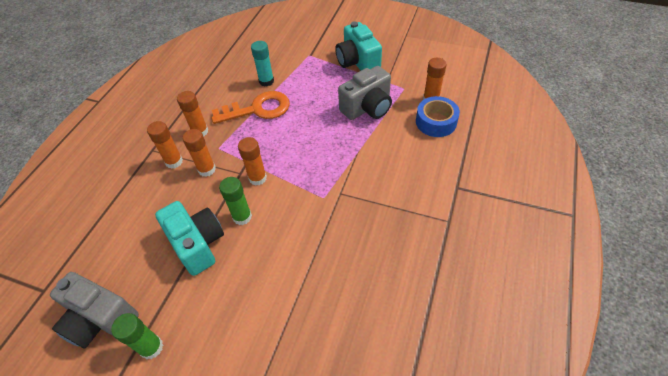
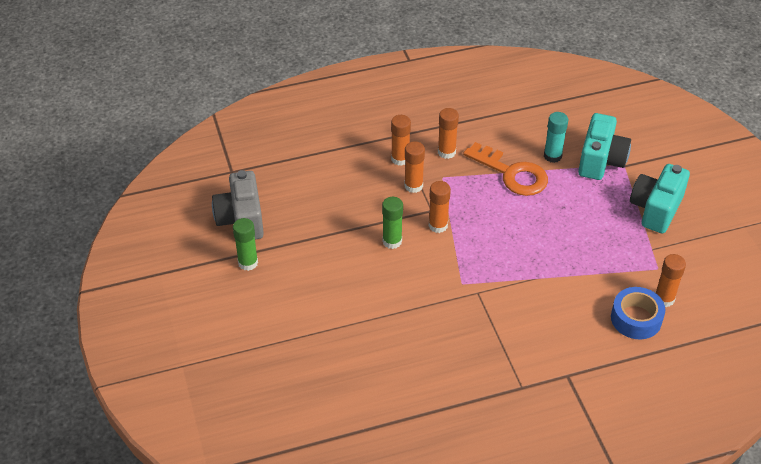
camera: 50 degrees right, 5 degrees down
(198, 244) = (343, 230): turquoise camera -> turquoise camera (601, 161)
(367, 108) = (599, 254): grey camera -> none

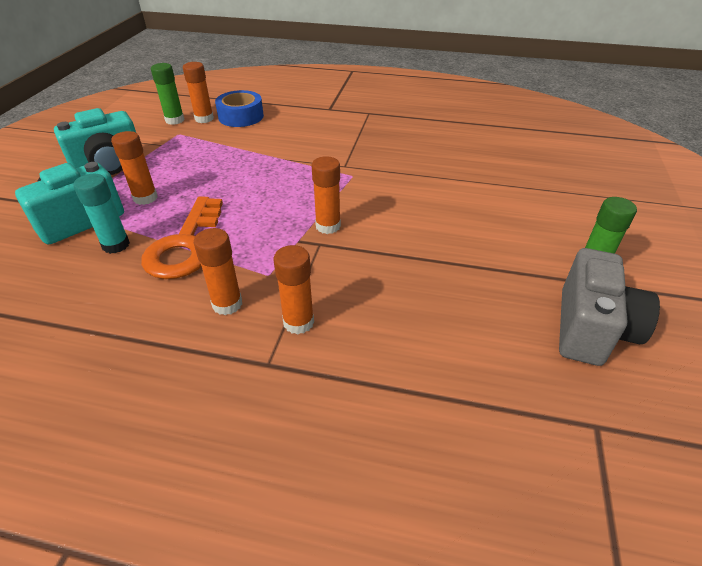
camera: 150 degrees left, 5 degrees down
(392, 241) = (393, 230): green glue stick -> green glue stick (175, 120)
(413, 186) = (314, 278): orange glue stick -> orange glue stick (145, 198)
(512, 173) = (185, 245): orange key -> orange key turned 150 degrees counterclockwise

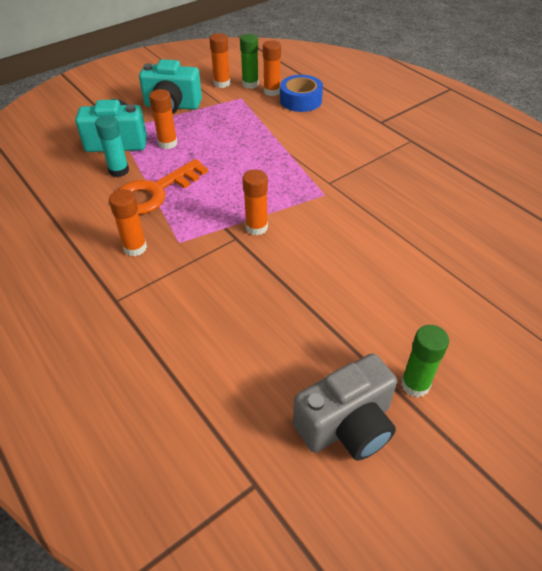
camera: 40 degrees right, 5 degrees up
(298, 322) = (160, 286): orange glue stick -> orange glue stick (222, 83)

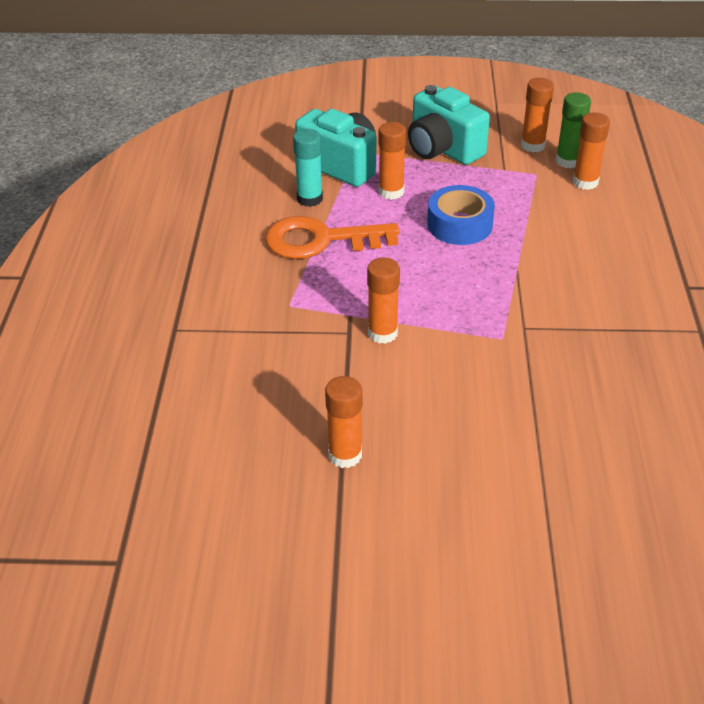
camera: 40 degrees right, 5 degrees down
(135, 248) = (242, 288): orange glue stick -> orange glue stick (345, 455)
(300, 100) = (609, 210): blue tape -> blue tape (459, 225)
(347, 425) = (249, 574): grey camera -> none
(415, 384) = (359, 587): green glue stick -> none

